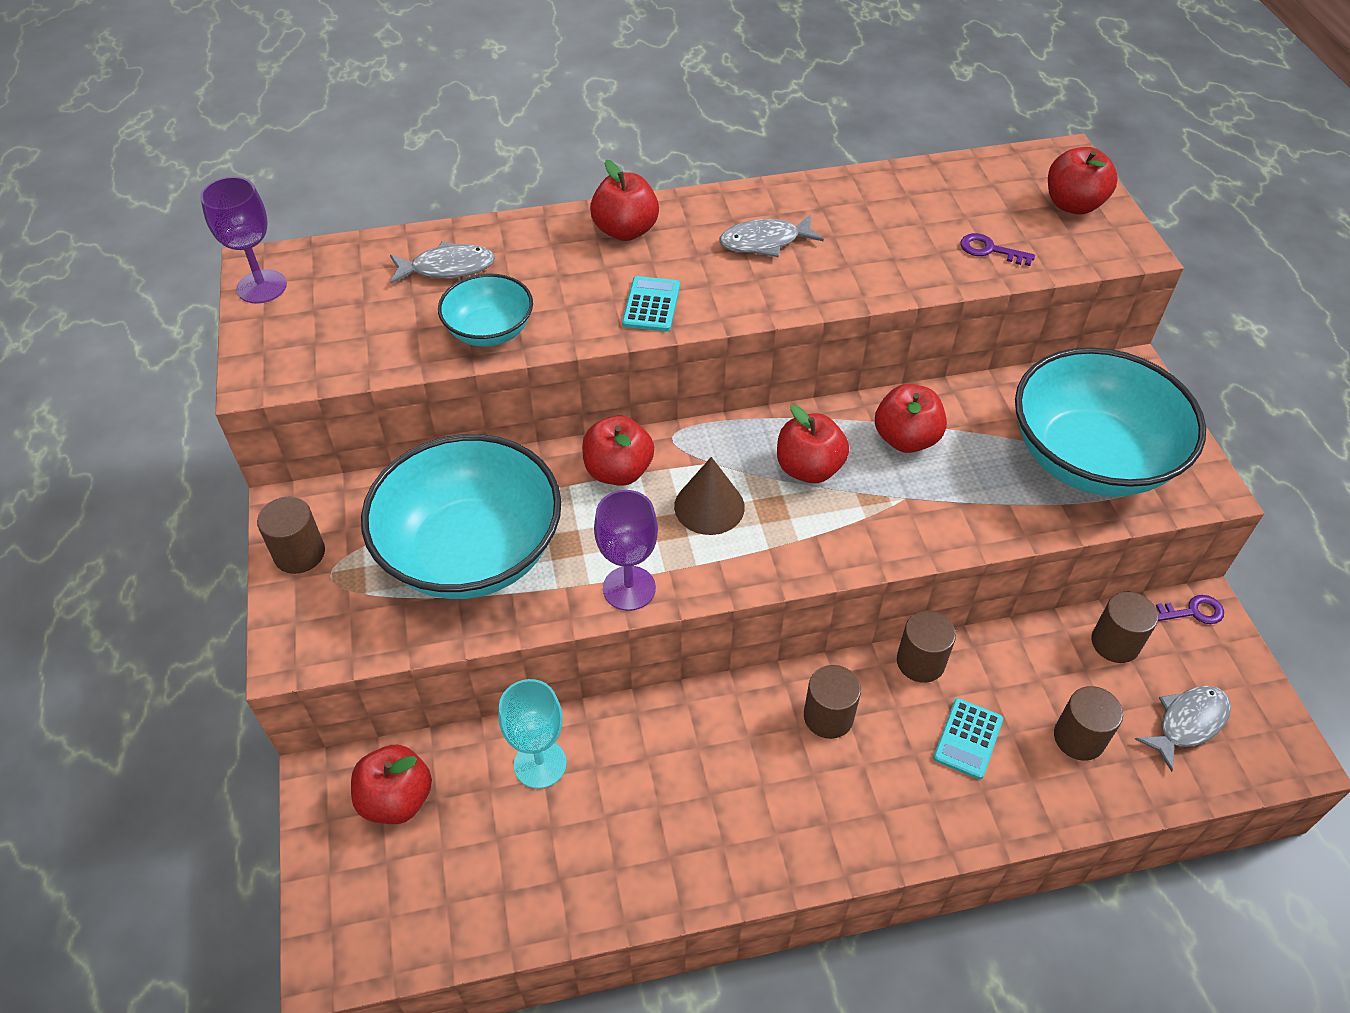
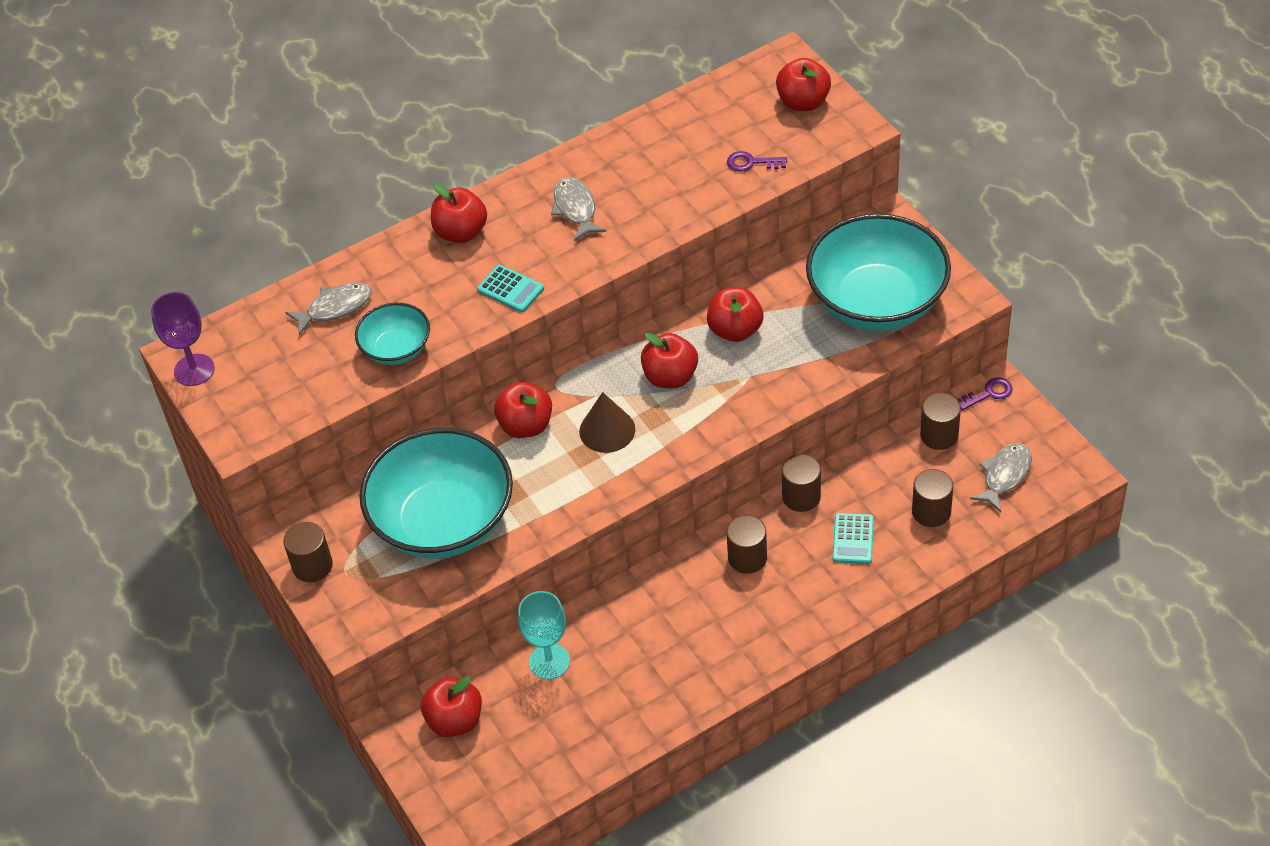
camera: 15 degrees left, 0 degrees up
(629, 588) = (574, 508): purple goblet -> none
(651, 305) = (510, 289): turquoise calculator -> turquoise calculator turned 135 degrees clockwise
(764, 242) = (575, 209): grey fish -> grey fish turned 105 degrees clockwise

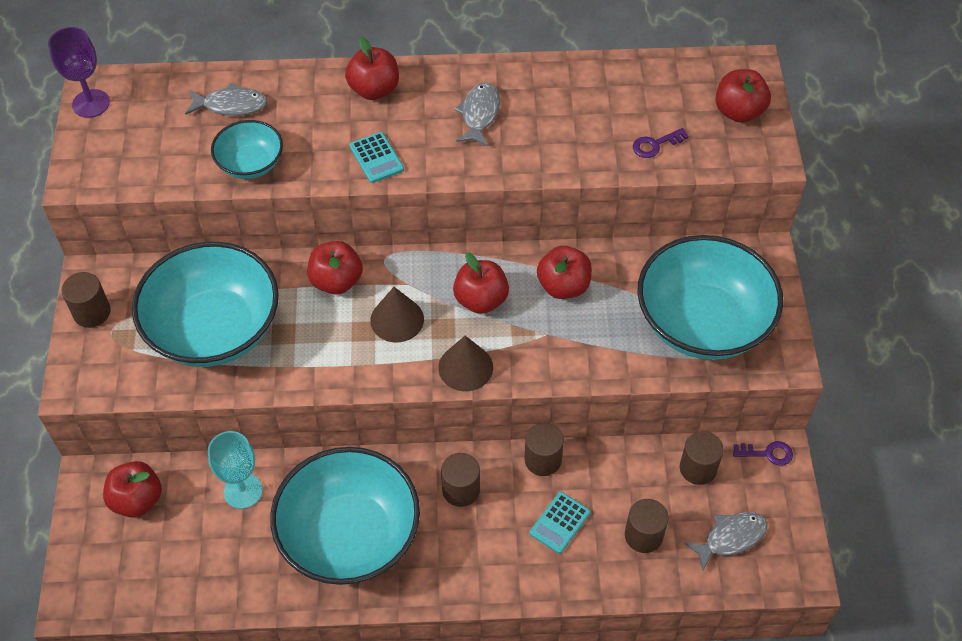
camera: 25 degrees right, 5 degrees up
(676, 646) = (349, 536): none -> turquoise bowl
(699, 438) = (465, 367): none -> brown cone
(751, 163) = (655, 145): purple key -> purple key turned 60 degrees counterclockwise

